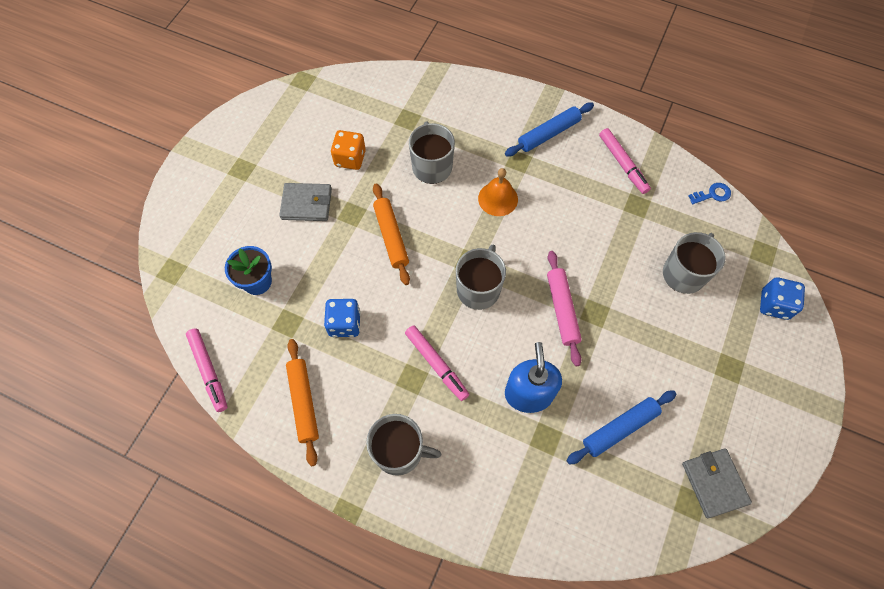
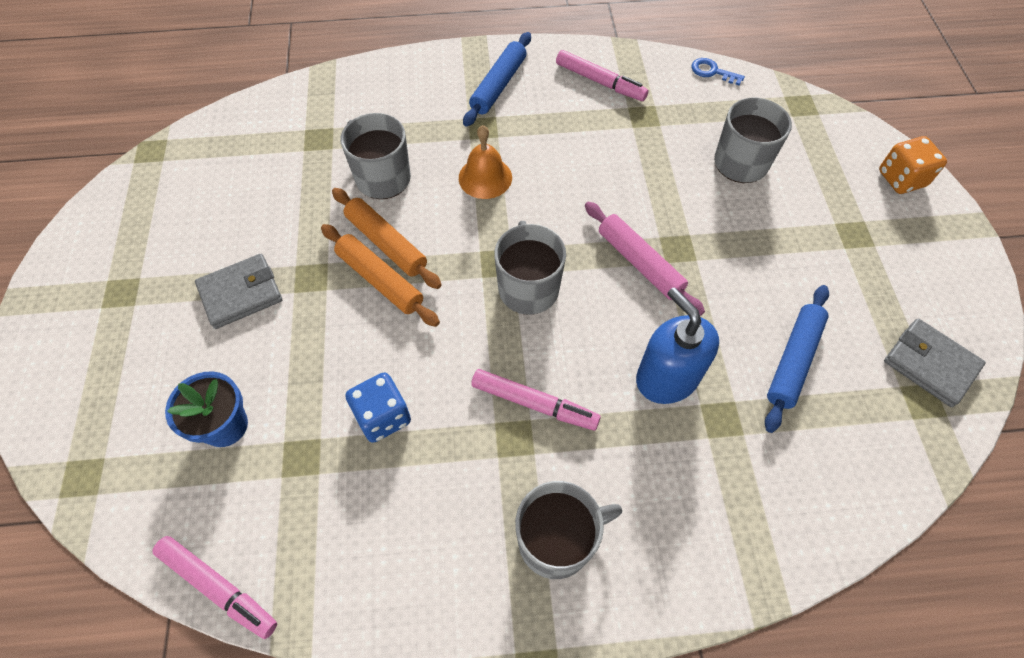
camera: 30 degrees left, 5 degrees down
(303, 402) = (386, 551): orange rolling pin -> orange rolling pin (386, 243)
(350, 158) = (269, 214): orange dice -> orange dice (901, 179)
(712, 194) = (712, 72): blue key -> blue key turned 105 degrees counterclockwise
(774, 305) = (849, 150): blue dice -> none

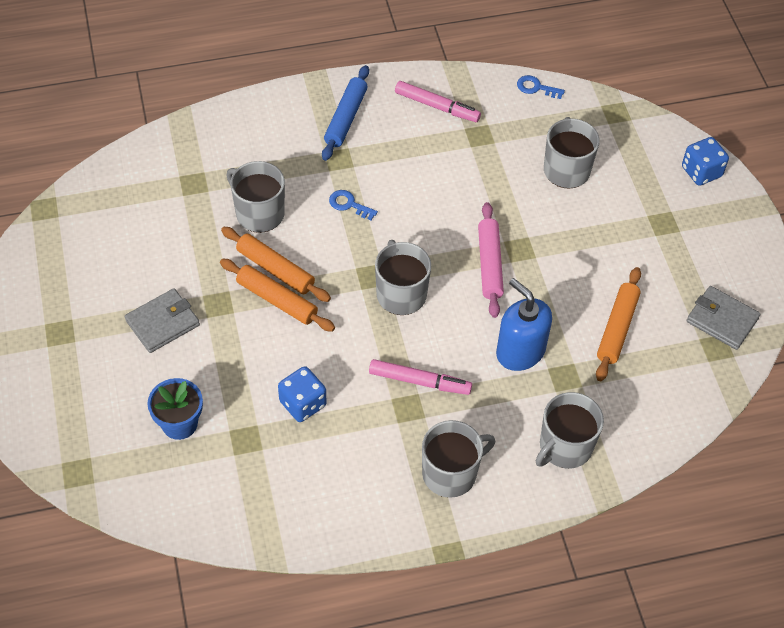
camera: 10 degrees left, 5 degrees down
(218, 587) = (207, 532): pink marker -> none
(485, 177) = (349, 204): orange bell -> blue key
(640, 263) = (490, 264): pink rolling pin -> pink rolling pin turned 45 degrees clockwise
(715, 520) = (564, 447): none -> grey mug
(793, 360) = (617, 328): blue rolling pin -> orange rolling pin
(901, 179) = (701, 172): orange dice -> blue dice

